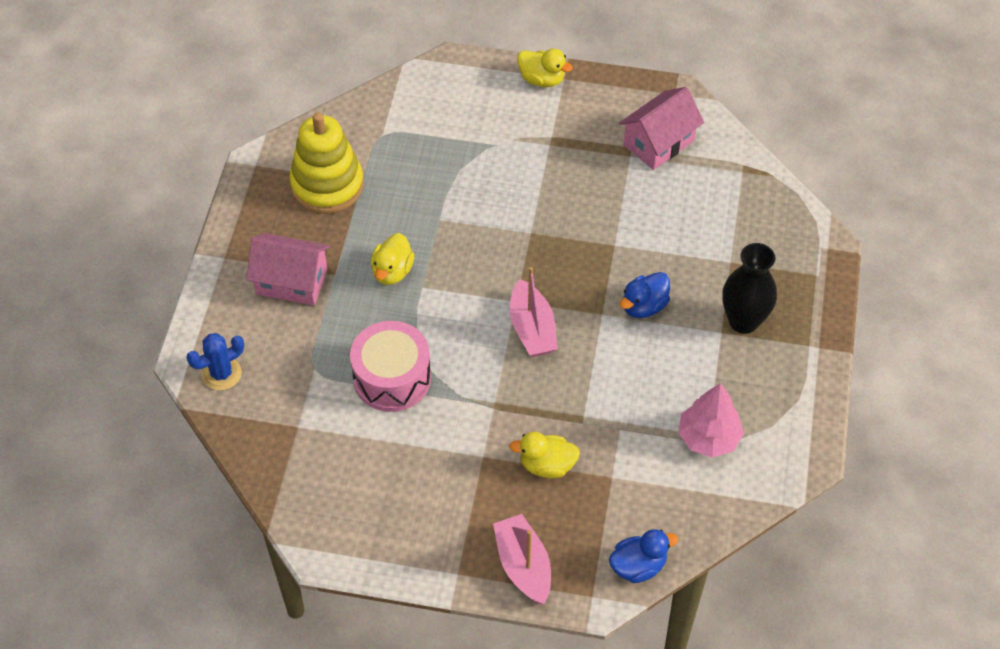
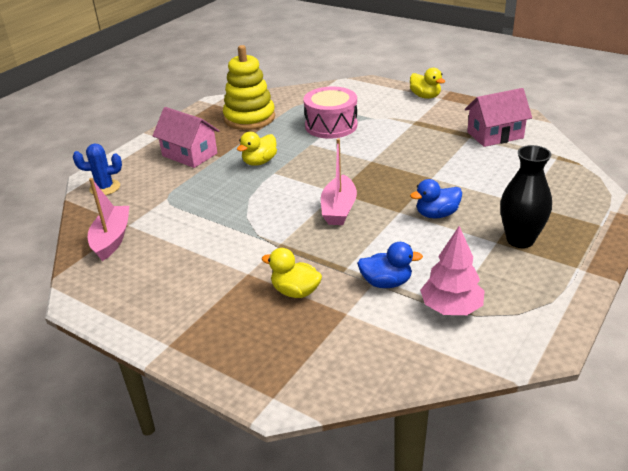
camera: 25 degrees right, 20 degrees down
(392, 378) = (215, 214): pink drum -> pink drum (331, 125)
(523, 566) = (227, 355): pink boat -> pink boat (112, 239)
(638, 566) = (331, 386): blue duck -> blue duck (386, 282)

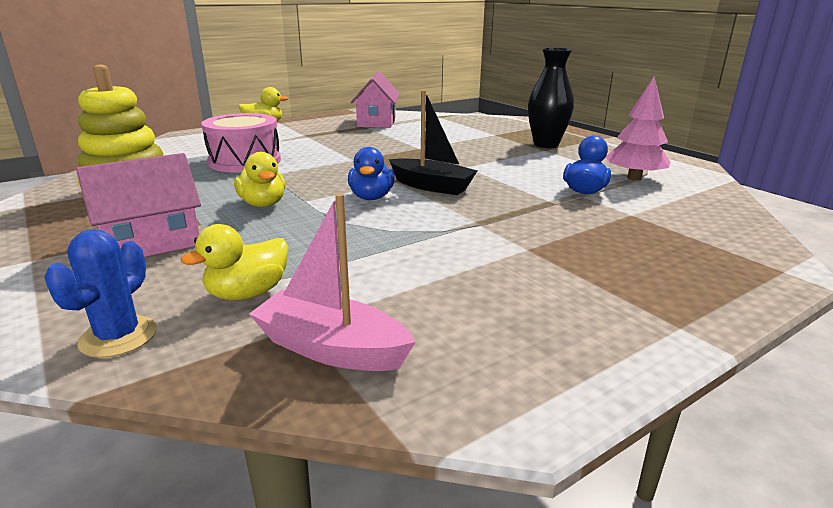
camera: 70 degrees left, 10 degrees down
(295, 291) = (581, 229): yellow duck -> yellow duck (248, 293)
(339, 209) = (431, 186): pink boat -> black boat
(436, 214) = (483, 157): blue duck -> blue duck (371, 197)

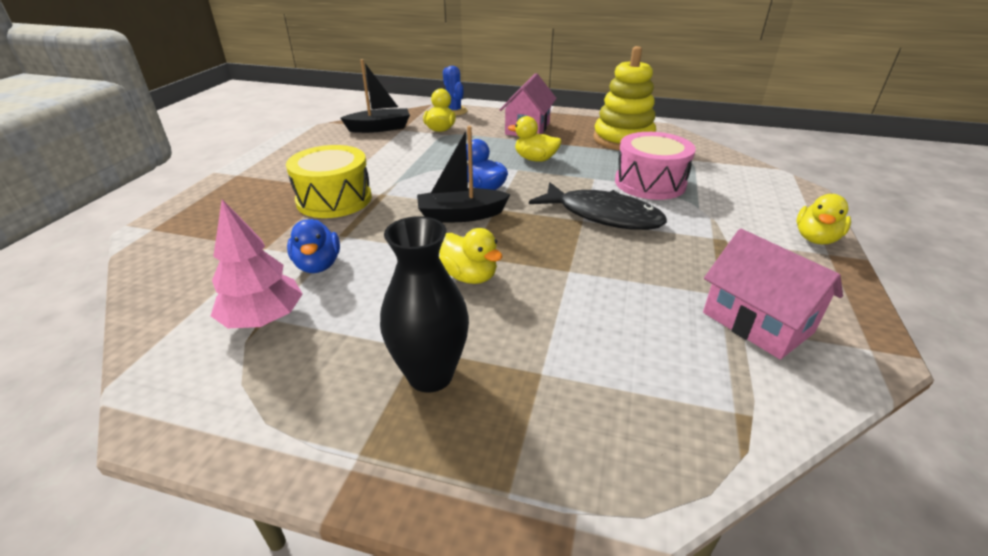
camera: 140 degrees right, 10 degrees up
(331, 348) = (379, 128): pink boat -> black boat
(334, 158) = (602, 215): none -> black fish
(480, 161) = (469, 276): none -> yellow duck
(538, 234) = (334, 199): none -> yellow drum

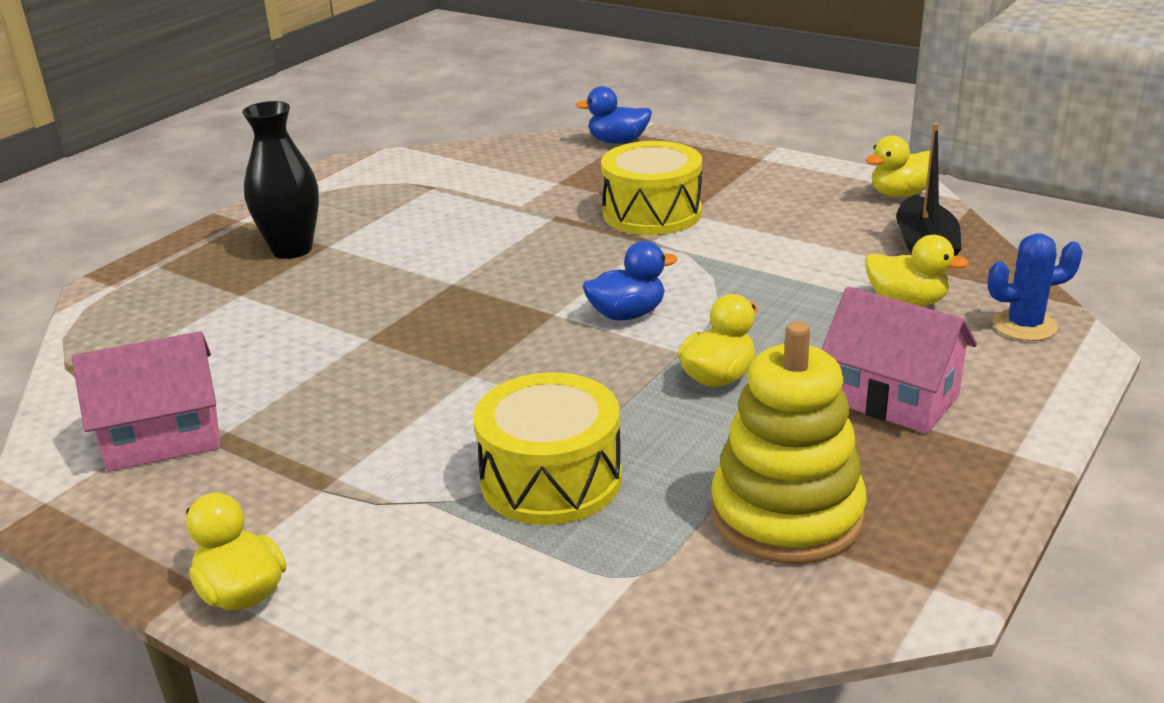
camera: 110 degrees right, 5 degrees down
(264, 319) = (432, 188): pink tree -> none
(318, 265) = (502, 206): blue duck -> blue duck (618, 142)
(461, 215) = (553, 288): black boat -> none
(469, 276) = (412, 279): yellow duck -> yellow duck (900, 194)
(602, 215) = (474, 396): black fish -> none
(650, 183) = (551, 479): pink drum -> yellow drum

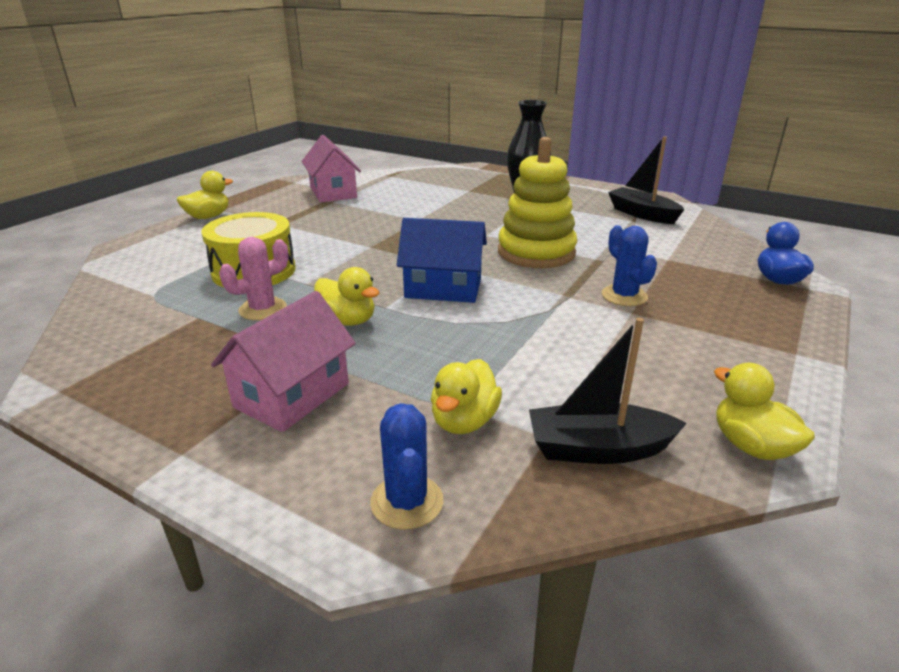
camera: 85 degrees right, 0 degrees up
(410, 180) = (642, 214): none -> black boat
(627, 314) = (443, 288): blue duck -> blue house
(652, 213) = (624, 296): yellow drum -> blue cactus
(688, 449) = (263, 309): none -> pink cactus
(786, 515) = (172, 340): yellow stacking toy -> yellow stacking toy (536, 252)

